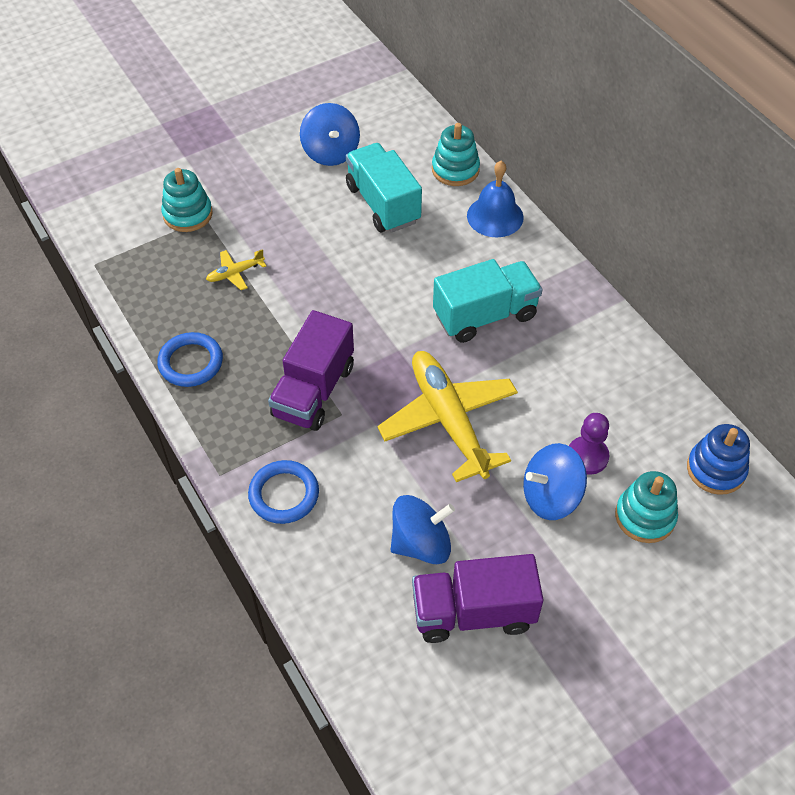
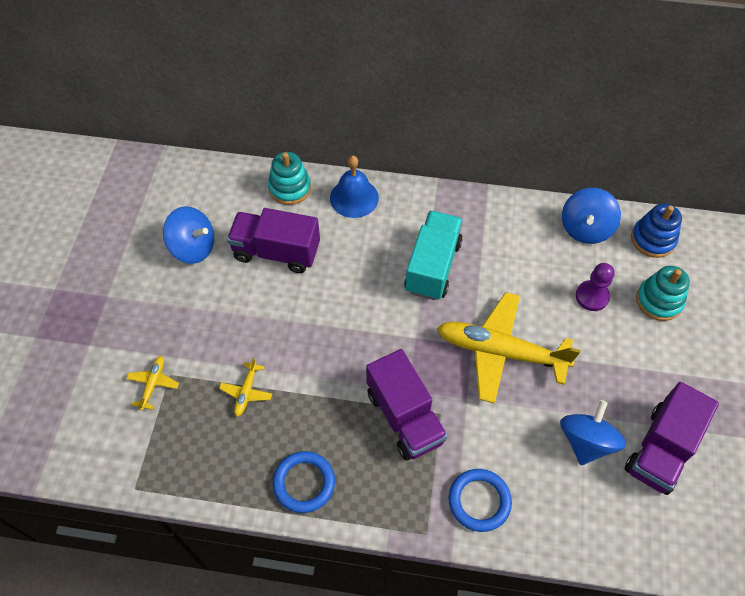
camera: 50 degrees left, 5 degrees up
(188, 214) = (153, 384): turquoise stacking toy -> yellow plane
(383, 204) = (276, 252): turquoise truck -> purple truck
(551, 496) = (606, 339): blue spinning top -> blue spinning top (585, 228)

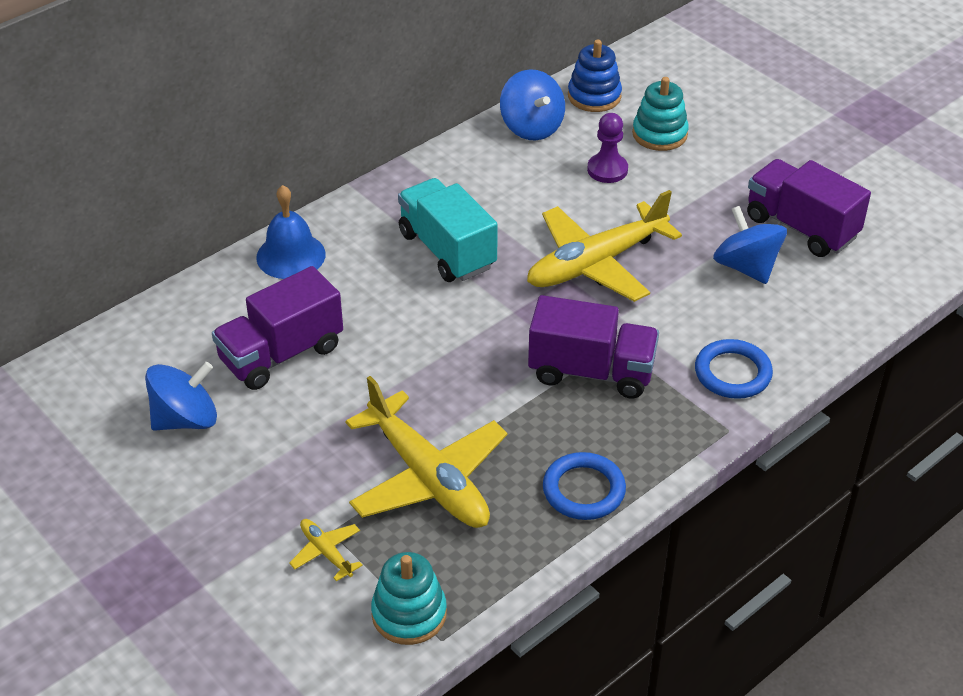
camera: 50 degrees left, 15 degrees down
(246, 392) = (427, 477): yellow plane -> yellow plane, size x2.36
(290, 188) = (211, 296): turquoise stacking toy -> turquoise stacking toy (409, 614)
(661, 449) = (801, 227): purple truck -> purple truck turned 150 degrees clockwise

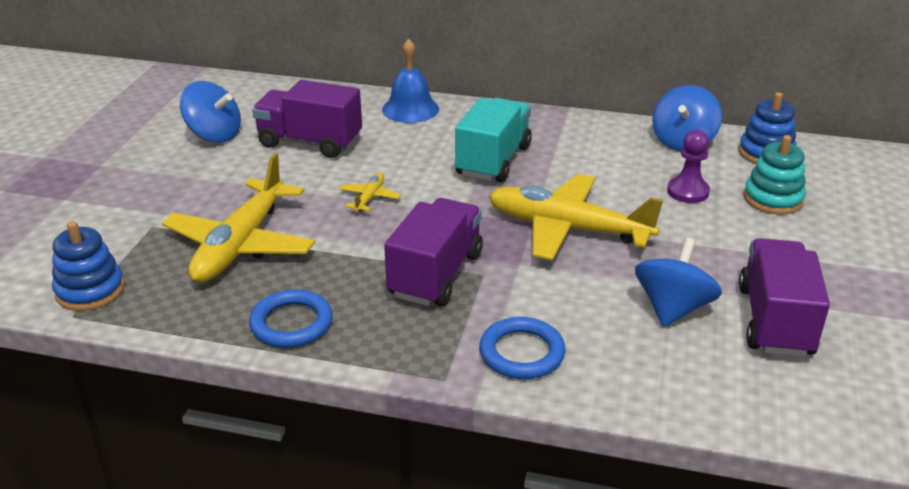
camera: 55 degrees right, 10 degrees down
(326, 552) = (129, 232): yellow plane -> yellow plane (369, 198)
(409, 614) = (90, 290): turquoise stacking toy -> blue stacking toy
(591, 371) = (436, 275): purple truck -> purple truck turned 135 degrees counterclockwise

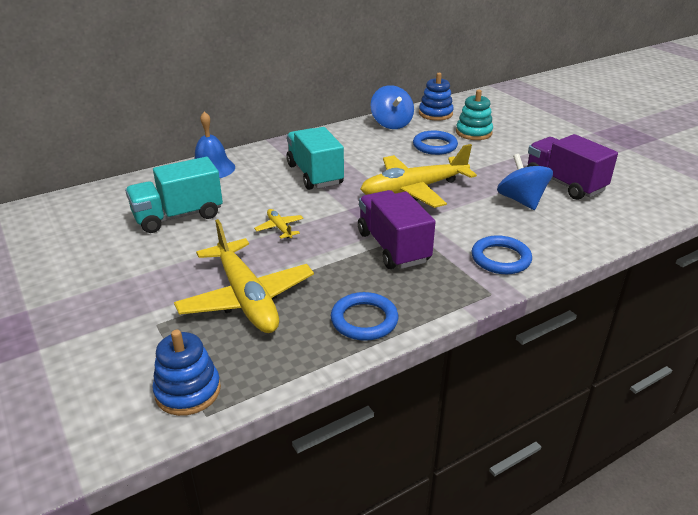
camera: 45 degrees left, 0 degrees up
(214, 135) = (92, 244): blue spinning top -> none
(310, 142) = (178, 216): purple truck -> turquoise truck
(688, 192) = (434, 146): purple pawn -> blue ring

